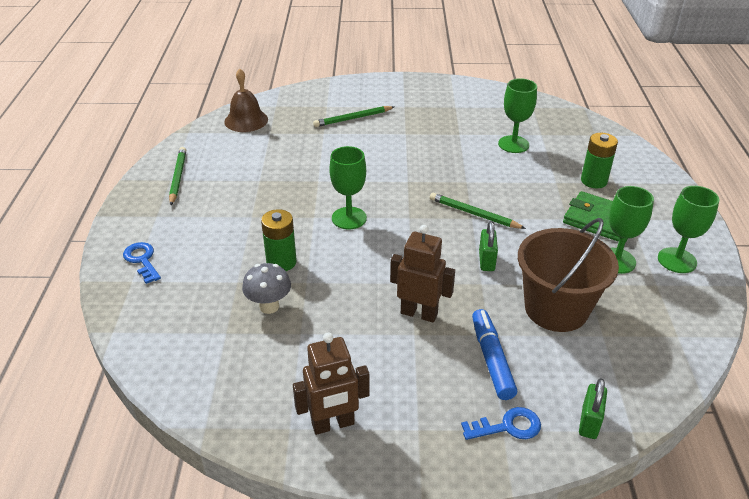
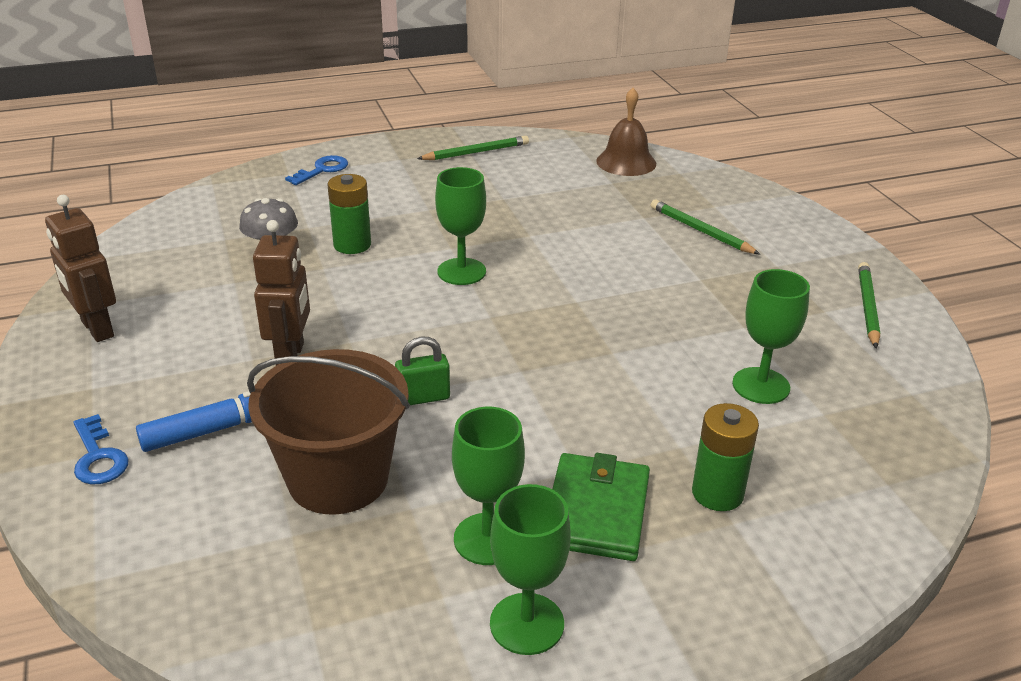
camera: 70 degrees right, 5 degrees down
(474, 214) = (532, 371): green pencil -> green pencil (867, 307)
(589, 422) = (109, 532): green padlock -> none

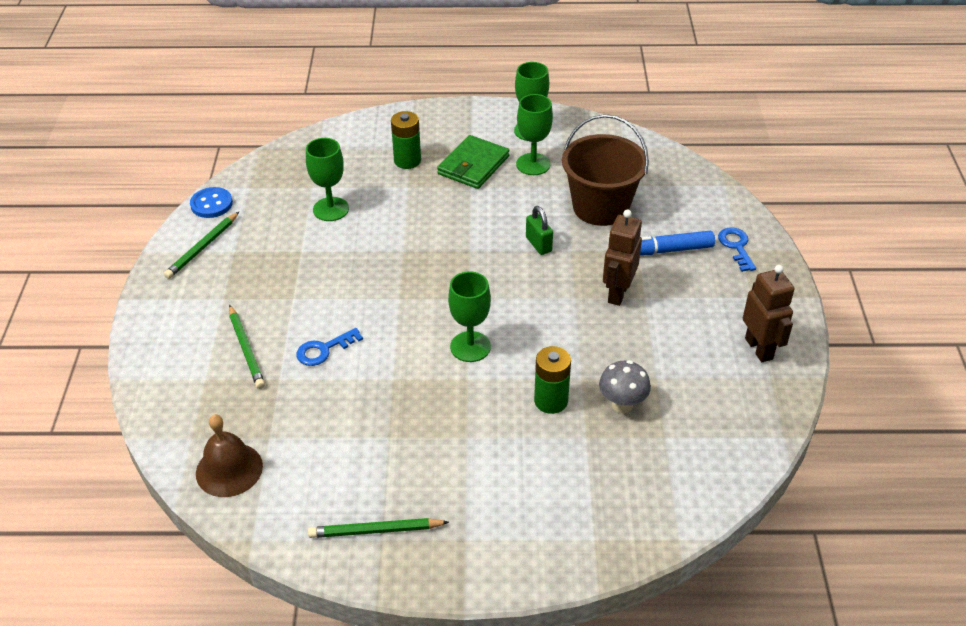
camera: 160 degrees left, 10 degrees up
(322, 170) = (556, 536): blue key -> blue key (323, 350)
(423, 397) = (538, 244): green padlock -> green padlock turned 60 degrees clockwise
(929, 359) = (211, 204): none -> blue button

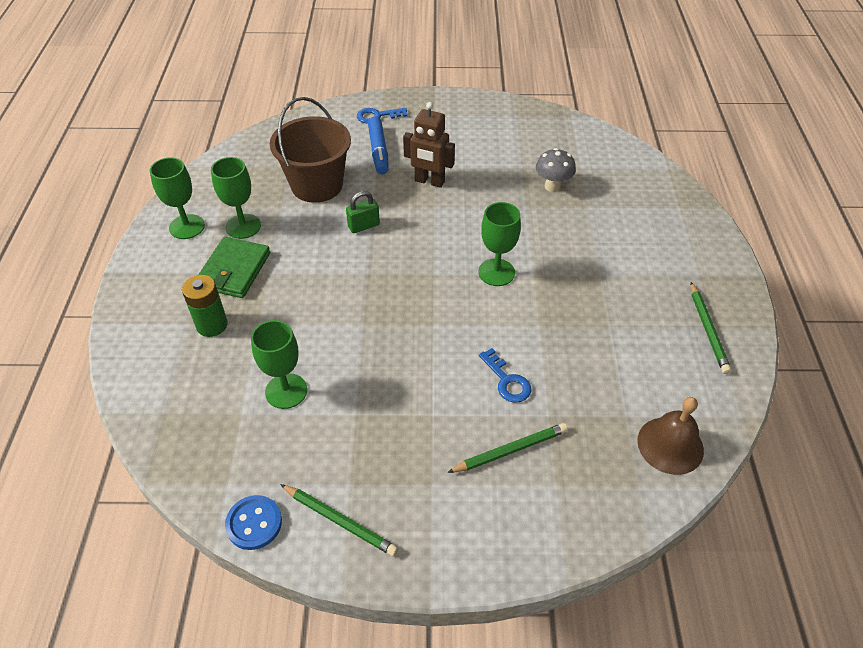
camera: 90 degrees left, 5 degrees up
(473, 165) = (234, 270): green wallet -> green wallet turned 75 degrees clockwise
(551, 401) = (553, 224): green battery -> none
(759, 348) = (489, 117): brown robot -> none

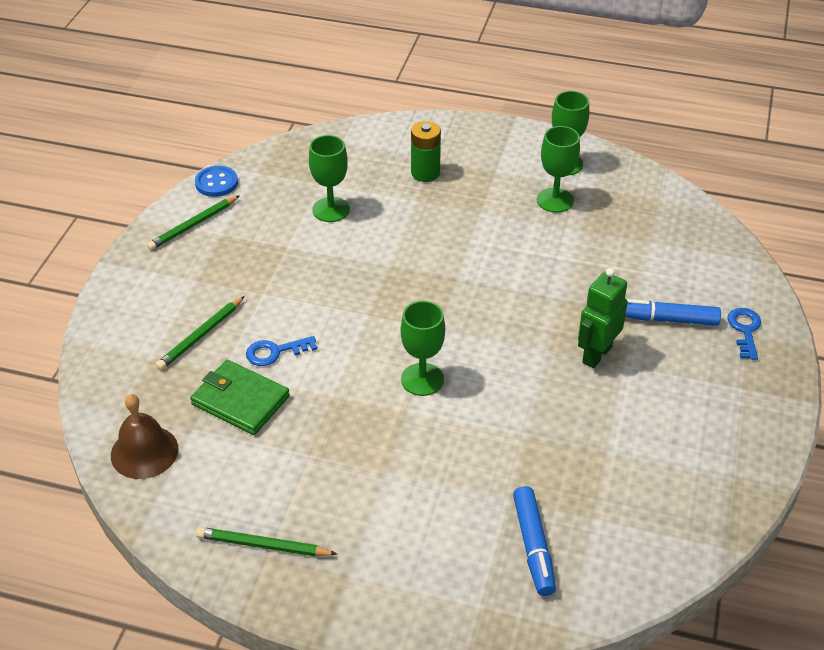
camera: 105 degrees right, 5 degrees down
(234, 270) = (491, 190): green wallet -> green wallet (240, 400)
(317, 185) = (611, 259): brown bucket -> none
(364, 226) = (530, 286): green padlock -> none
(429, 181) = (596, 355): brown robot -> green robot
(510, 450) = (201, 336): green pencil -> green pencil turned 45 degrees clockwise
(552, 186) = (559, 474): grey mushroom -> none
(619, 190) = (533, 546): none -> blue marker

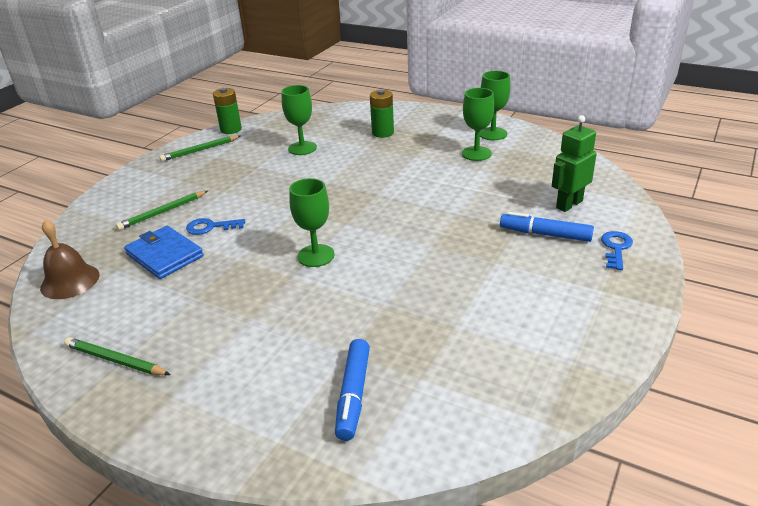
camera: 15 degrees right, 10 degrees down
(216, 183) = (231, 129): blue button -> green battery
(240, 400) = (164, 255): green wallet -> blue wallet
(596, 355) = (473, 253): green robot -> green robot (569, 204)

